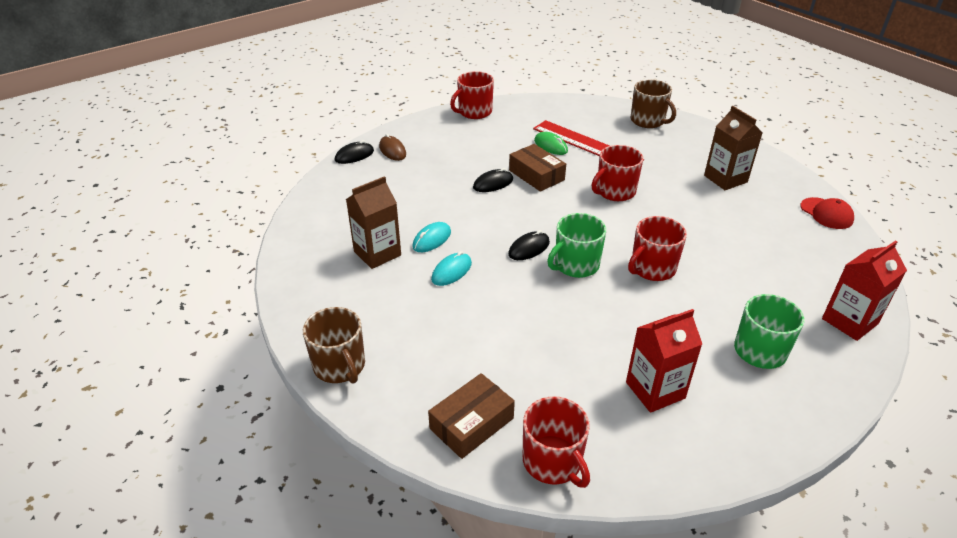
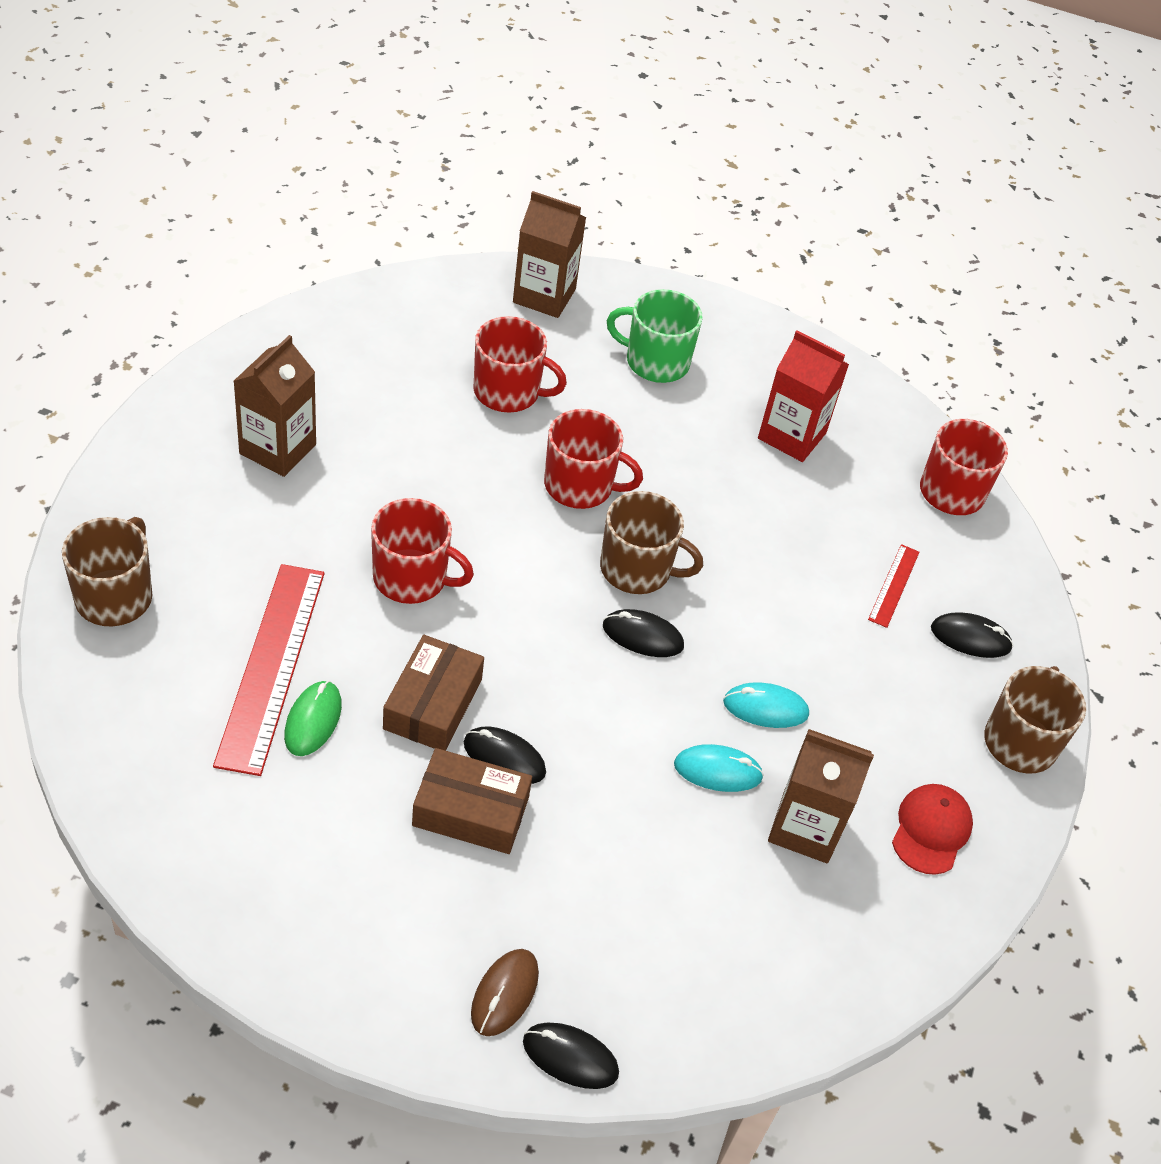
camera: 130 degrees left, 10 degrees up
(424, 387) = (970, 638): none -> black mouse
(471, 423) = (972, 573): brown box -> brown box (471, 811)
(474, 112) = (244, 922): red mug -> red mug (508, 392)
(491, 372) = (894, 585): none -> red ruler
(575, 265) = (637, 569): green mug -> brown mug
(826, 213) = (308, 328): red cap -> red cap (931, 830)
(849, 321) = (544, 296): red carton -> brown carton

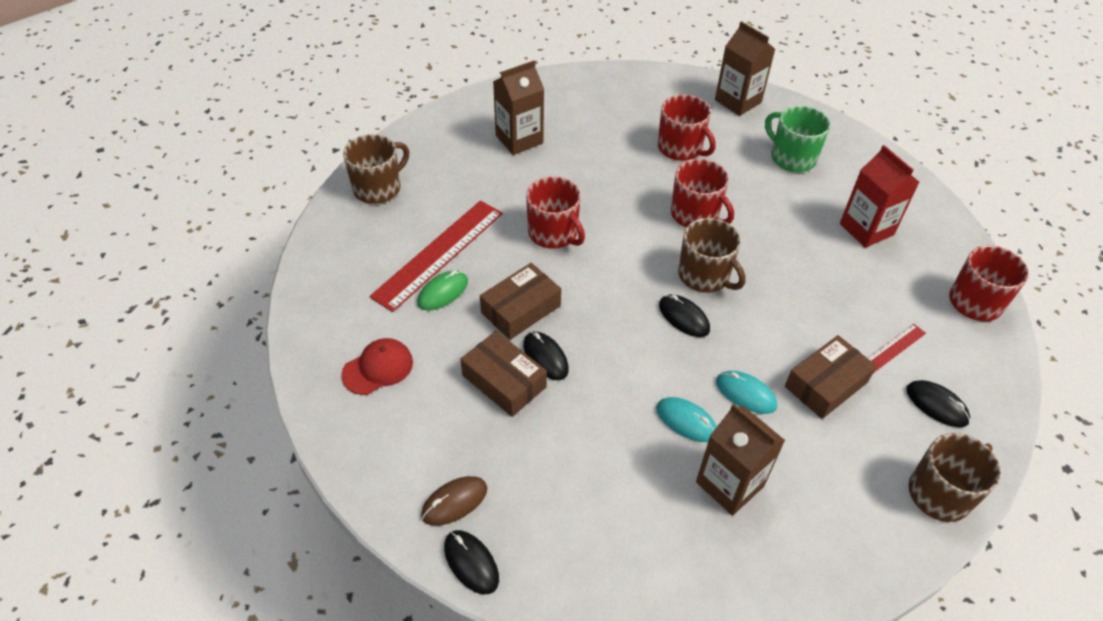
camera: 35 degrees right, 0 degrees up
(846, 659) = (826, 384): none -> brown box
(931, 830) = (829, 526): red cap -> red cap (378, 368)

